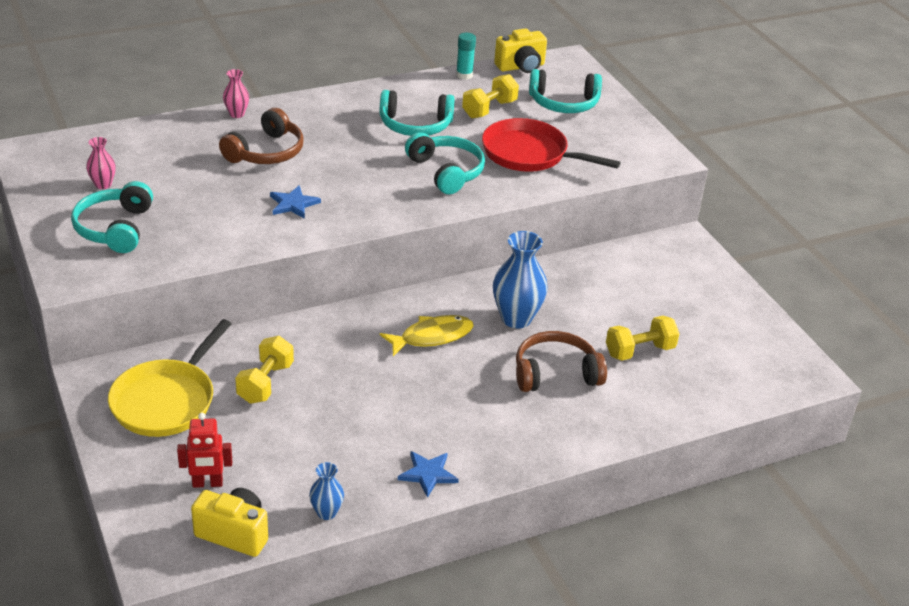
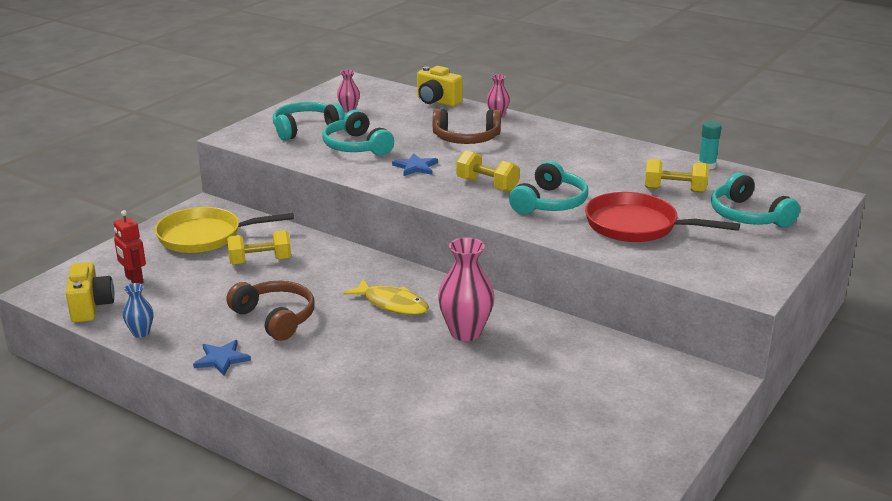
camera: 60 degrees right, 10 degrees down
(415, 125) = (595, 172): turquoise headphones -> turquoise headphones (356, 146)
(516, 318) = (465, 332): blue vase -> pink vase
(521, 67) = (768, 182): yellow camera -> yellow camera (437, 101)
(530, 154) = (637, 226): red pan -> red pan turned 60 degrees counterclockwise
(555, 373) = (414, 375): brown headphones -> brown headphones (275, 318)
(639, 351) = (501, 410): yellow dumbbell -> yellow dumbbell (487, 185)

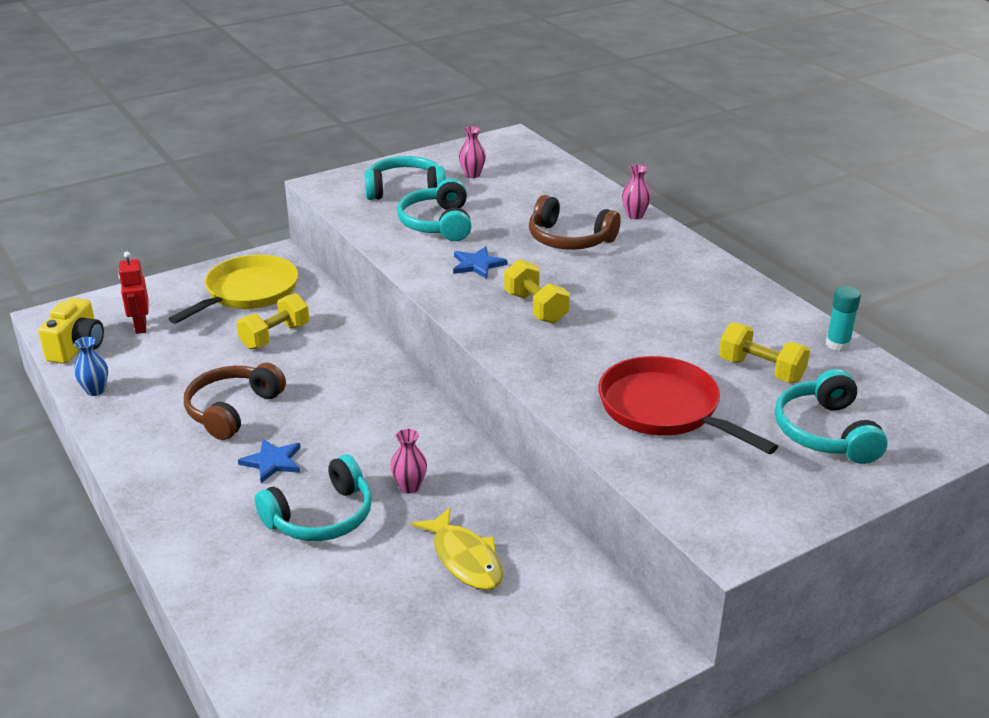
camera: 25 degrees right, 5 degrees up
(205, 236) = (247, 293): yellow pan -> yellow pan turned 105 degrees clockwise
(221, 359) = (141, 444): blue star -> blue star (272, 462)
(260, 261) = (275, 336): yellow dumbbell -> yellow dumbbell turned 60 degrees counterclockwise
(275, 318) = (232, 410): brown headphones -> brown headphones turned 135 degrees counterclockwise
(392, 304) = (362, 427): yellow fish -> yellow fish (465, 559)
(437, 101) = (581, 182): yellow camera -> none
(465, 332) = (409, 487): pink vase -> pink vase, size x0.53
(550, 203) = (587, 350): turquoise headphones -> turquoise headphones (321, 517)

